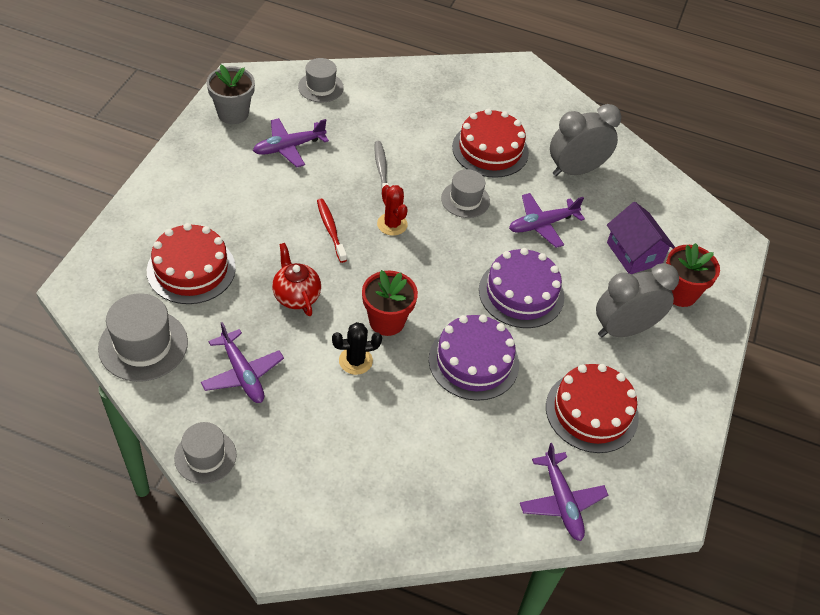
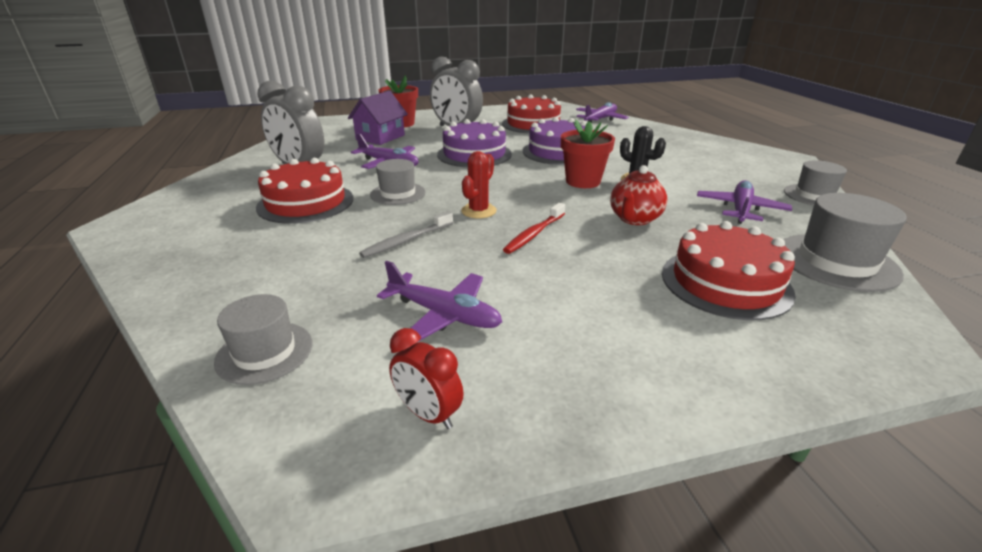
camera: 120 degrees left, 20 degrees down
(233, 113) = (428, 414): grey flower pot -> red clock

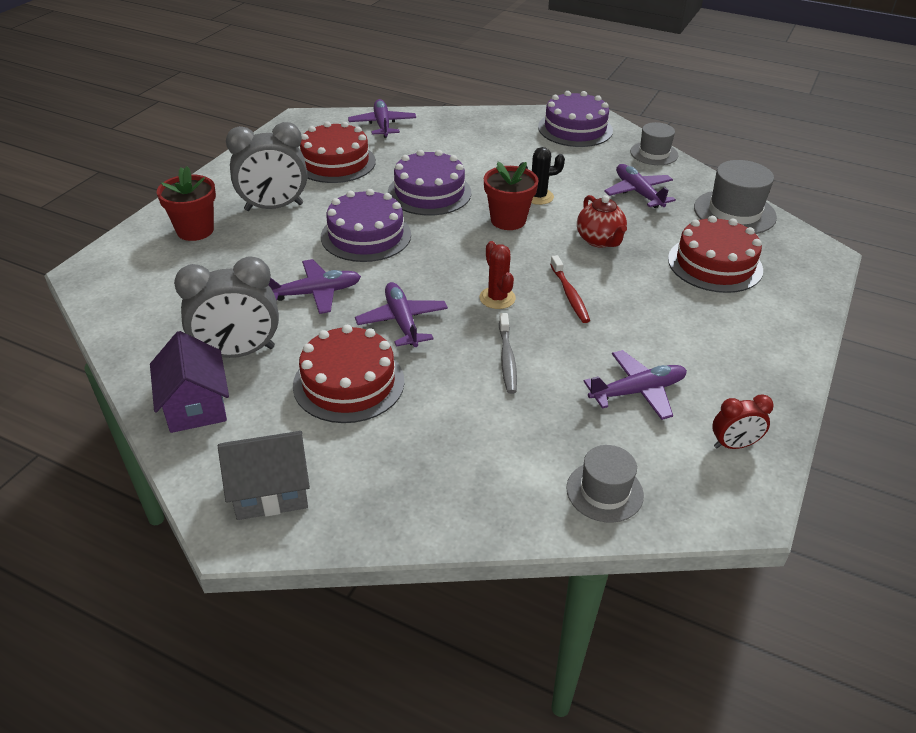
camera: 50 degrees left, 10 degrees up
(165, 221) = (270, 491): none -> grey house
(380, 137) = (221, 264): purple house -> purple house (195, 406)
(398, 193) = (402, 321): grey hat -> purple plane
(756, 160) = (575, 129): none -> purple cake

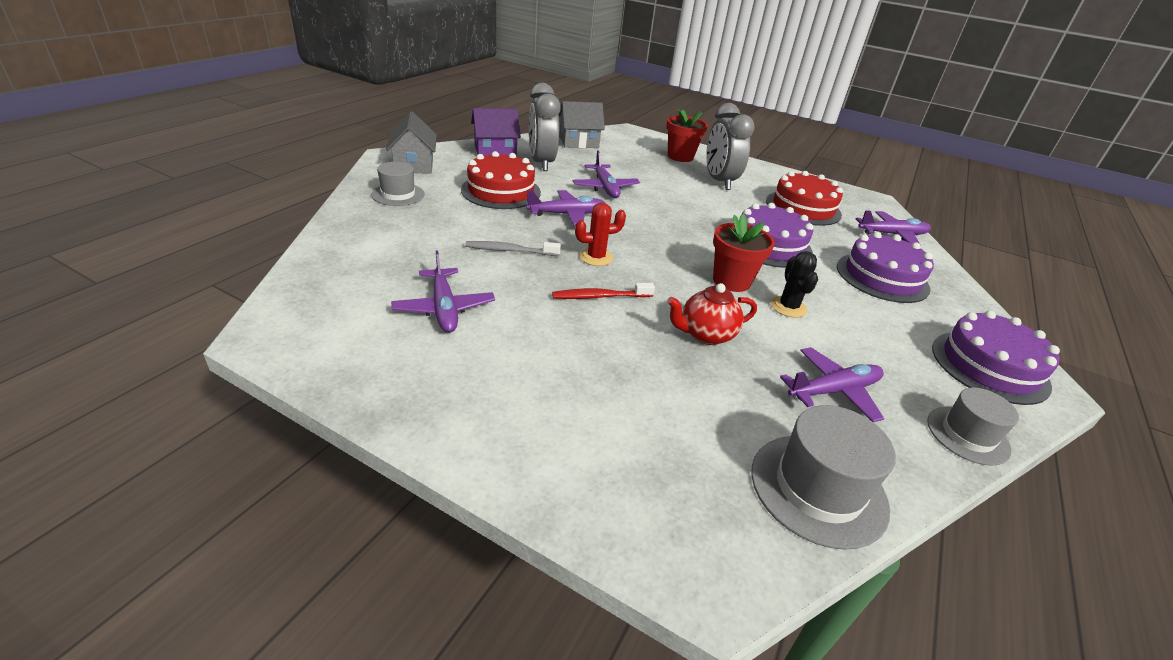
camera: 90 degrees right, 5 degrees down
(145, 320) = (579, 142): none -> grey house
(366, 235) = (686, 211): purple cake -> purple cake (882, 277)
(604, 491) = (337, 269): grey hat -> grey hat (398, 194)
(715, 264) = (666, 424): red cake -> none
(733, 445) = (344, 350): red clock -> none

